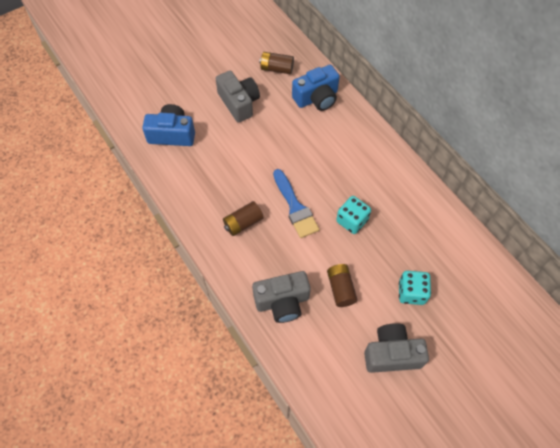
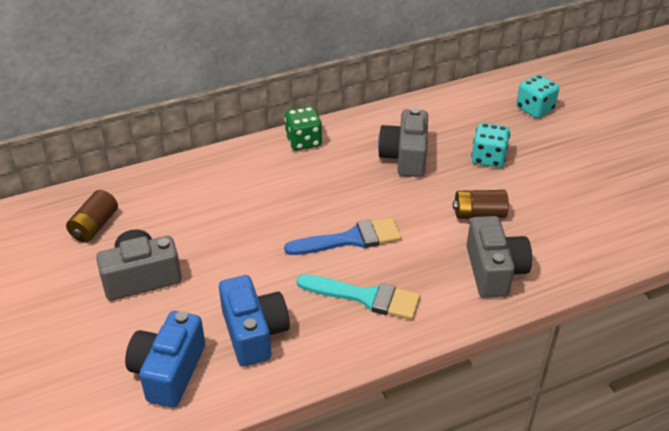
camera: 80 degrees left, 20 degrees down
(243, 223) = (365, 297): brown battery -> turquoise brush
(317, 98) = (171, 192): blue camera -> blue camera (254, 333)
(352, 221) = (383, 190): turquoise dice -> turquoise dice (534, 109)
(392, 354) = (564, 186): grey camera -> grey camera (405, 157)
(393, 161) = (303, 141): none -> green dice

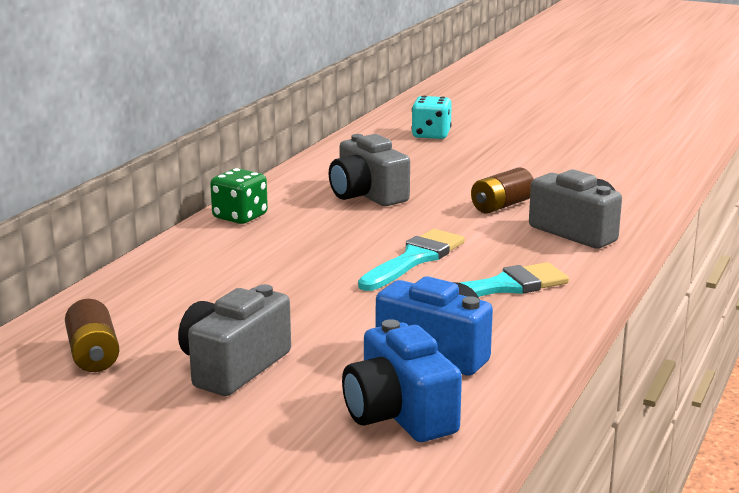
camera: 40 degrees left, 20 degrees down
(350, 239) = (414, 259): blue brush -> turquoise brush
(488, 158) = (446, 173): turquoise dice -> none

